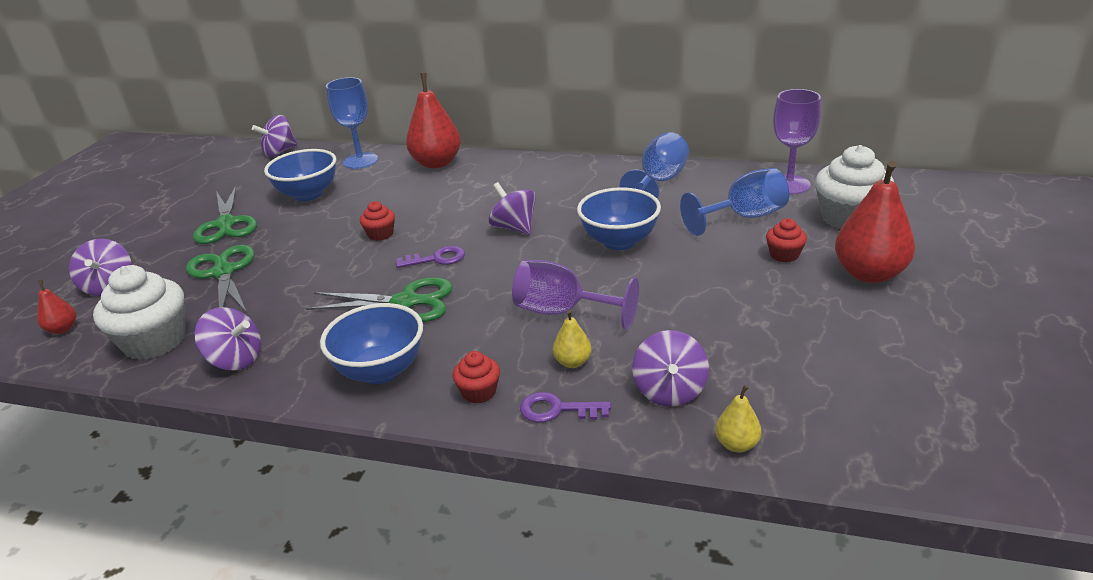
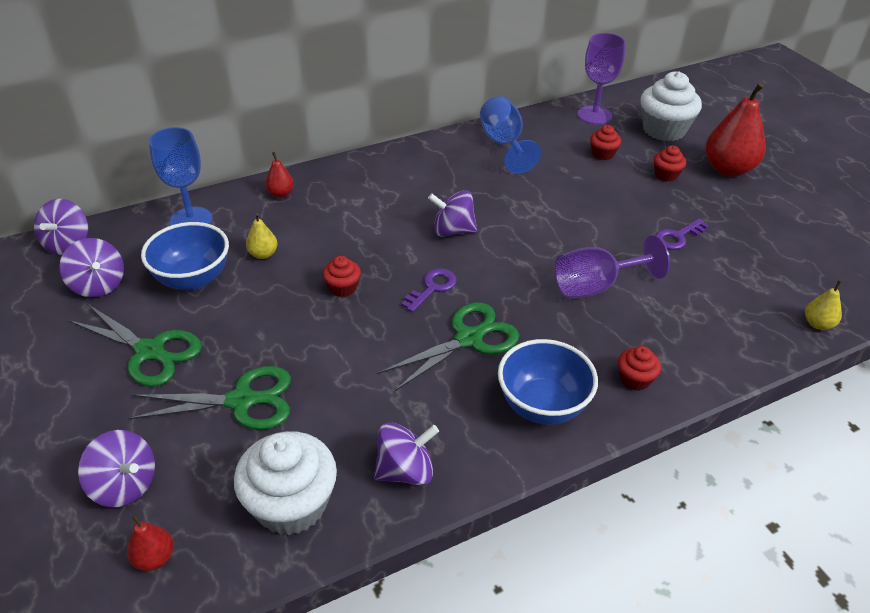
camera: 45 degrees left, 10 degrees up
(223, 272) = (241, 401): green scissors -> green scissors turned 150 degrees clockwise
(437, 163) = (281, 194): red pear -> red pear, size x0.47
(557, 410) = (699, 361): purple key -> purple key (677, 237)
(572, 362) = (658, 322): yellow pear -> yellow pear (263, 254)
(619, 241) = (549, 209): blue bowl -> none
(669, 391) = (739, 309): purple spinning top -> purple spinning top (98, 285)
(744, 217) = (603, 154): blue goblet -> red cupcake

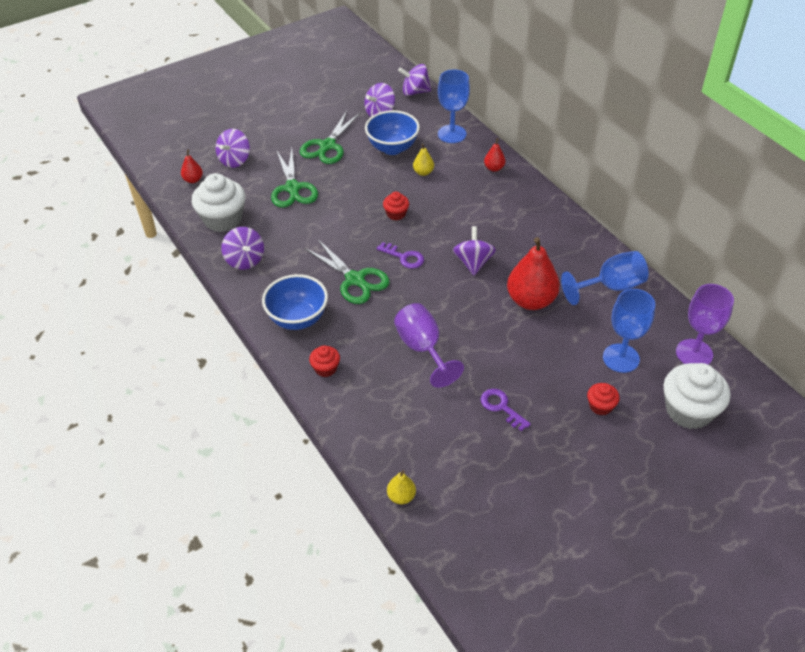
camera: 85 degrees right, 5 degrees up
(603, 154) = (621, 358): red cupcake -> blue goblet
(728, 169) = (630, 460): red pear -> red pear (531, 300)

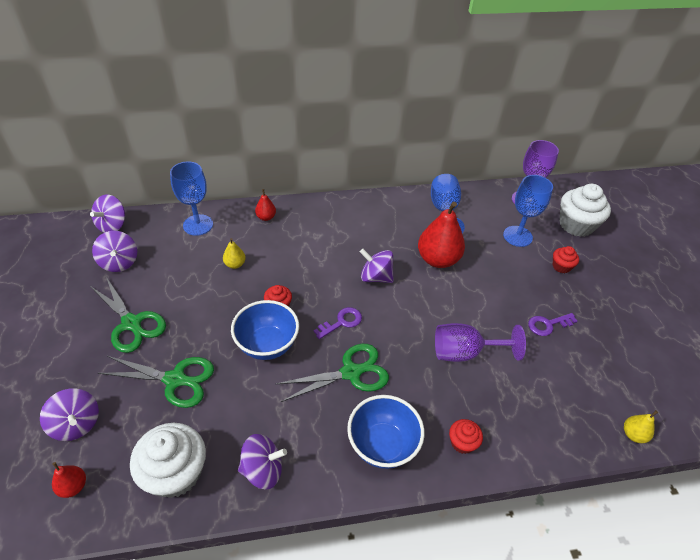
camera: 70 degrees left, 0 degrees up
(392, 148) = (181, 273): blue bowl -> blue bowl (267, 345)

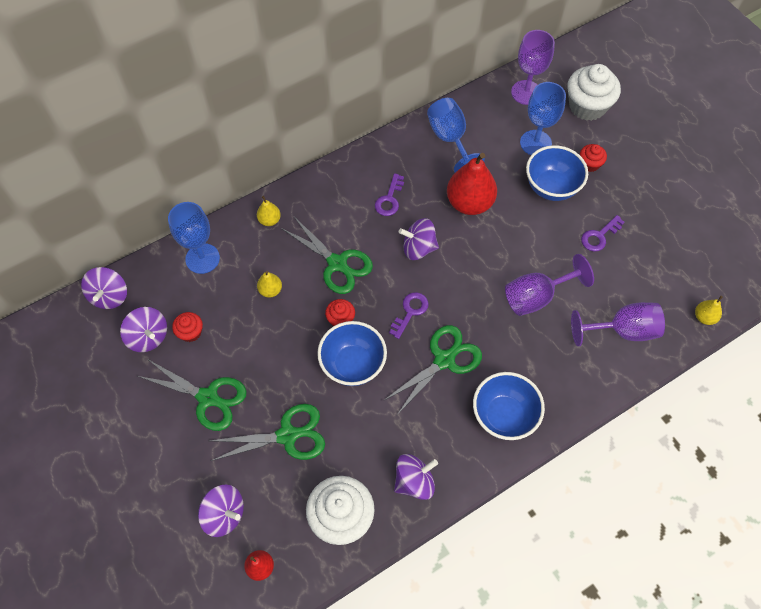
camera: 20 degrees left, 15 degrees up
(266, 217) = (269, 220): red pear -> yellow pear
(300, 264) = (337, 263): none -> green scissors
(370, 235) = (389, 199): none -> purple key
(462, 442) = (569, 385): red cupcake -> red cupcake (190, 332)
(517, 272) = (551, 187): none -> blue bowl
(539, 414) = (622, 330): none -> purple goblet

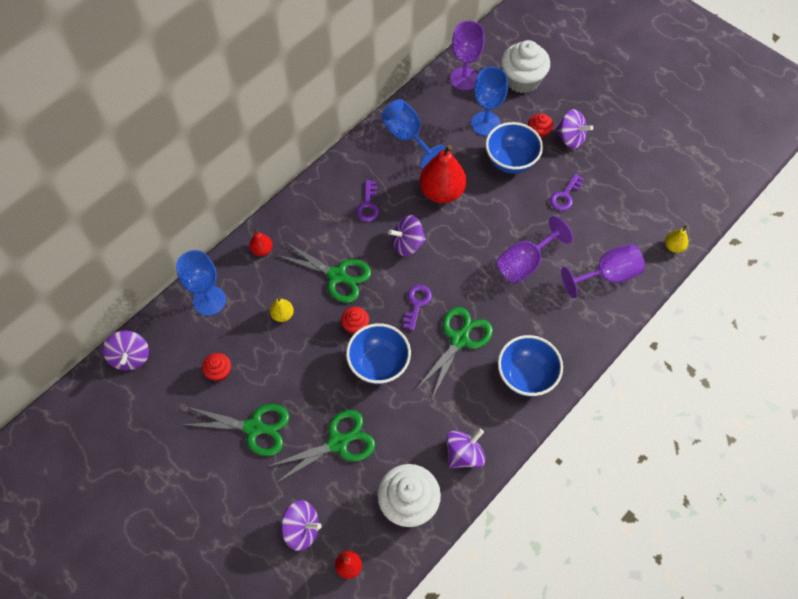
camera: 15 degrees left, 0 degrees up
(148, 337) = (180, 386): purple spinning top -> purple spinning top (570, 138)
(269, 220) = (262, 250): yellow pear -> red pear

